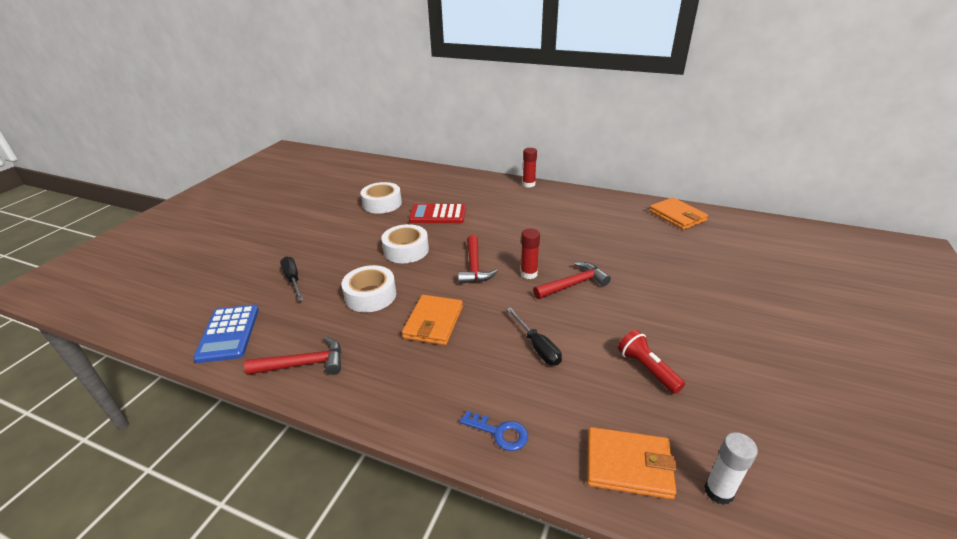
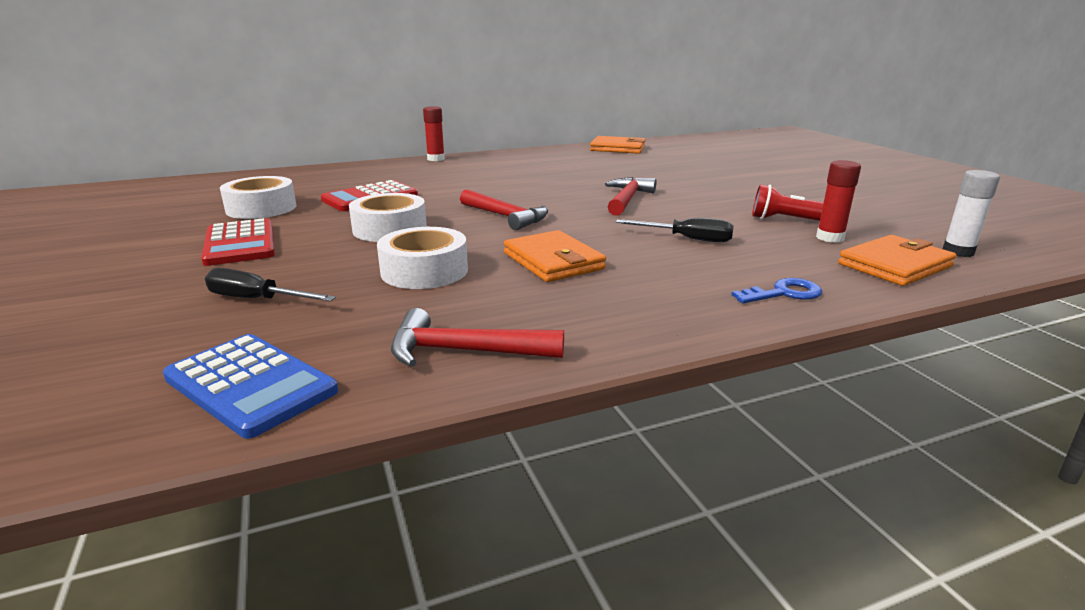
camera: 45 degrees left, 10 degrees down
(304, 364) = (465, 351): red hammer -> red hammer turned 120 degrees counterclockwise
(338, 232) = (240, 244): none -> red calculator
(529, 274) = (573, 205): red glue stick -> red glue stick (830, 238)

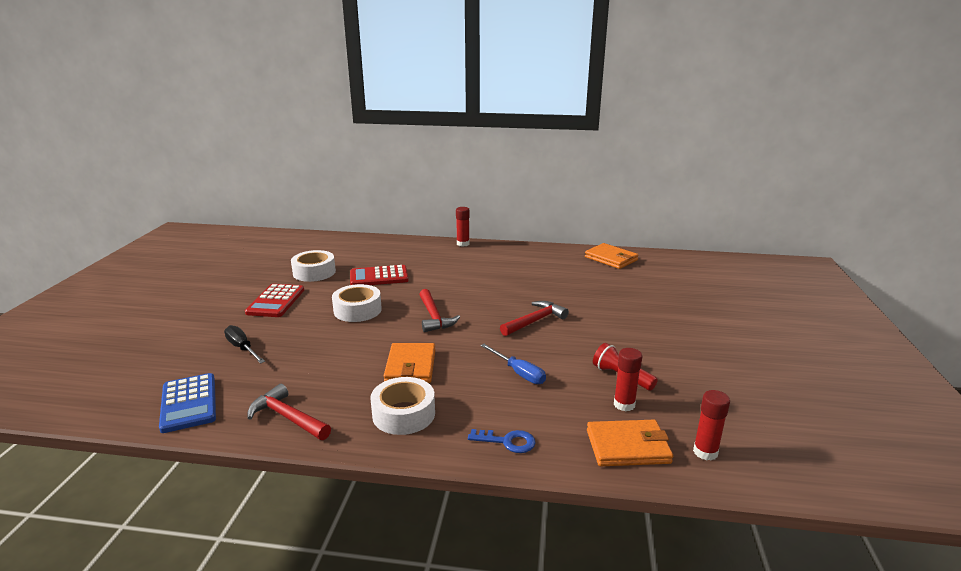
camera: 30 degrees right, 0 degrees up
(424, 271) = (335, 352): white tape -> white tape (403, 414)
(687, 239) = (518, 373): black screwdriver -> blue screwdriver
(958, 252) = (705, 452): white glue stick -> red glue stick

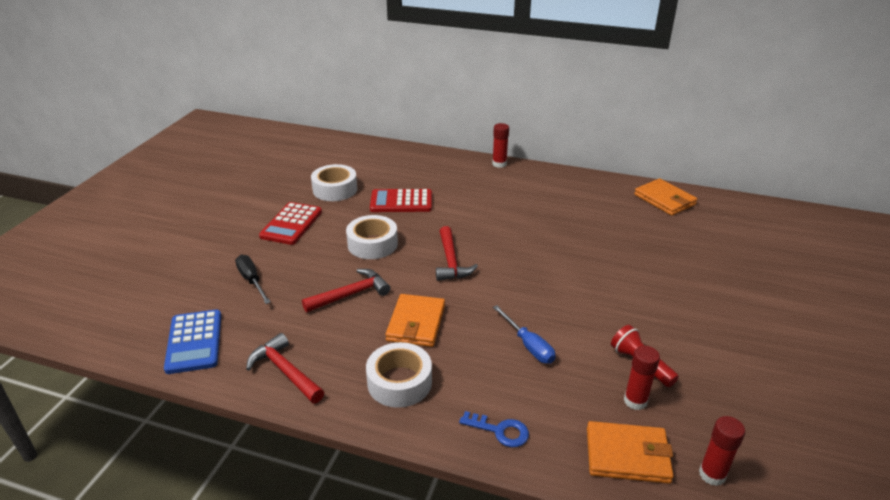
camera: 10 degrees right, 10 degrees up
(535, 321) = (559, 278): red hammer -> red hammer (351, 294)

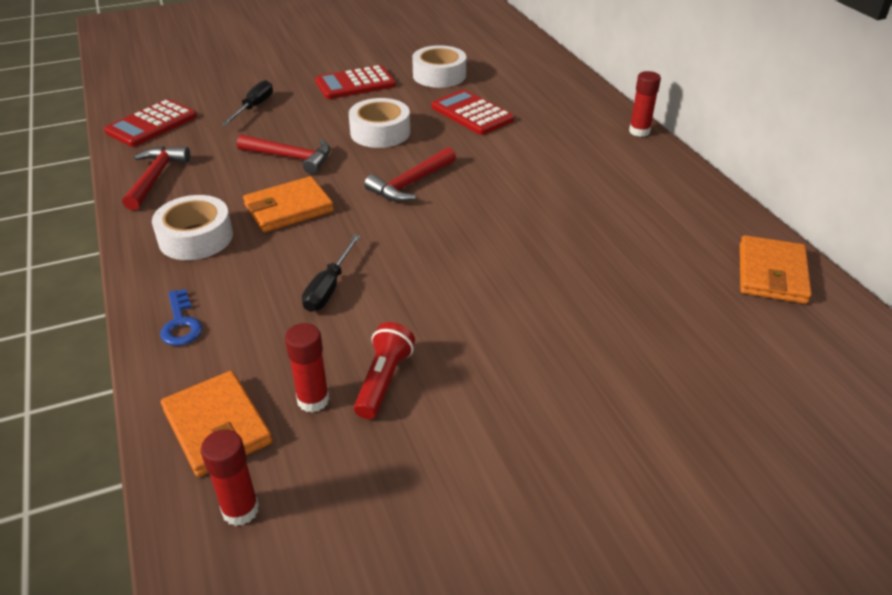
camera: 50 degrees right, 5 degrees up
(194, 342) = (151, 124): blue calculator -> red calculator
(528, 345) = (329, 287): blue screwdriver -> black screwdriver

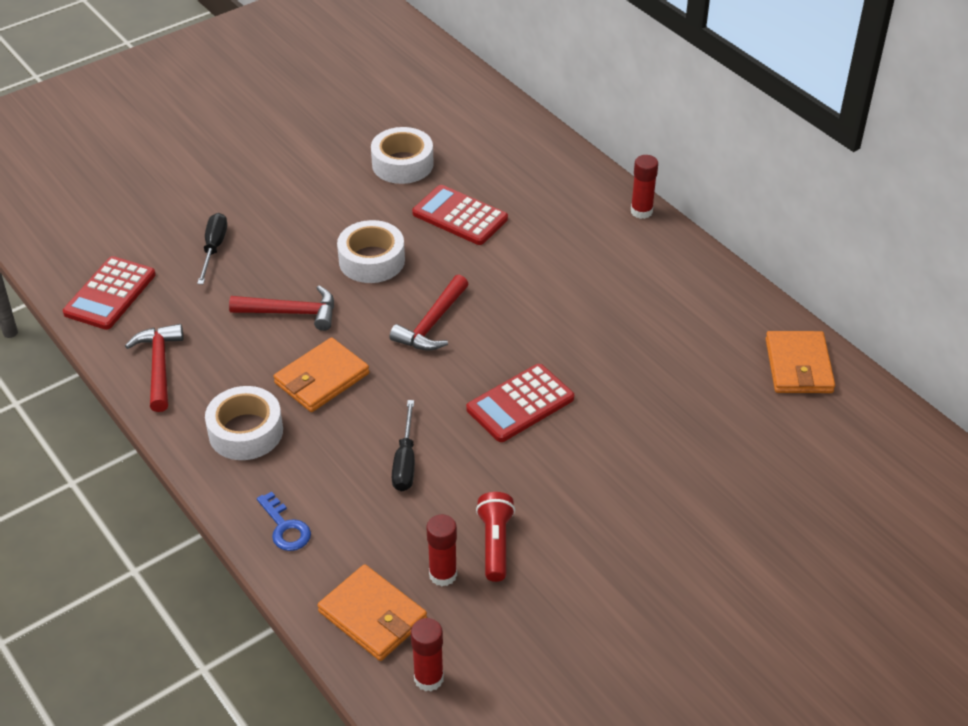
camera: 15 degrees left, 5 degrees up
(355, 84) = (312, 193): red calculator -> red calculator (520, 404)

